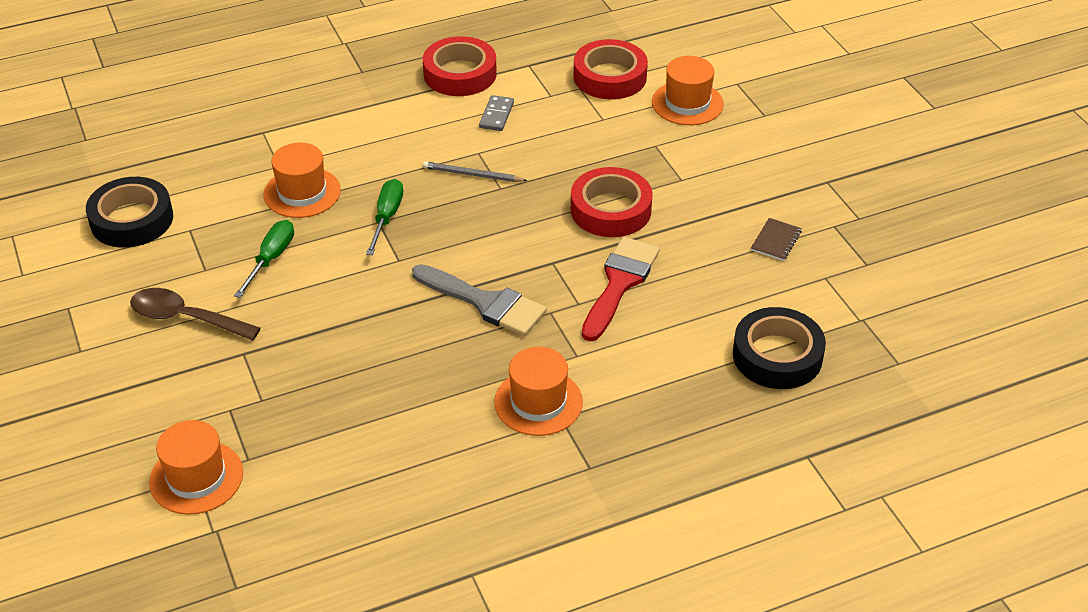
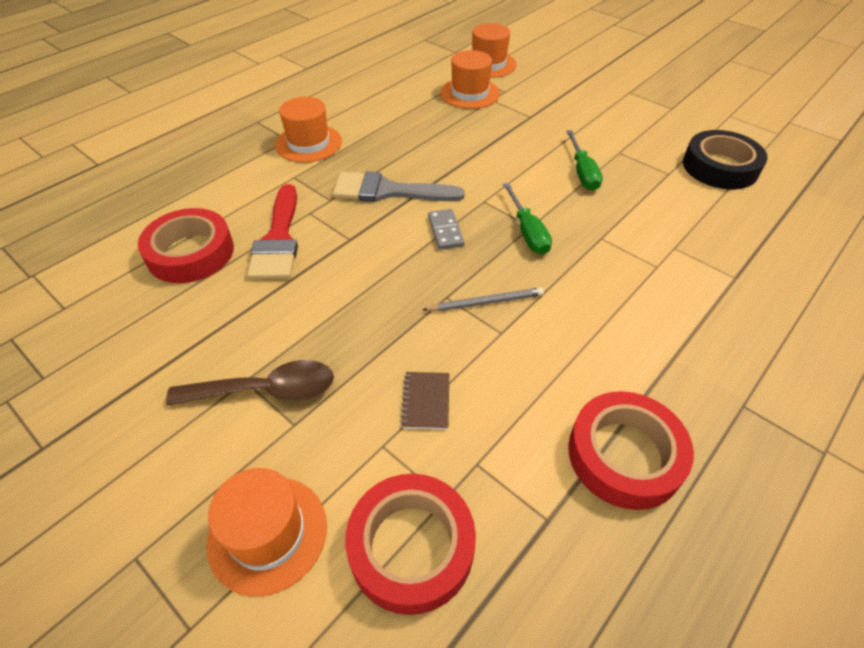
camera: 155 degrees right, 5 degrees up
(186, 318) = (591, 123): brown spoon -> brown spoon (266, 390)
(302, 192) = (623, 230): orange hat -> orange hat (470, 93)
(496, 115) = (521, 397): grey domino -> grey domino (445, 231)
(611, 210) = (316, 311): red tape -> red tape (190, 253)
(776, 241) = (119, 334): brown notebook -> brown notebook (426, 401)
(777, 355) = (119, 222): black tape -> none

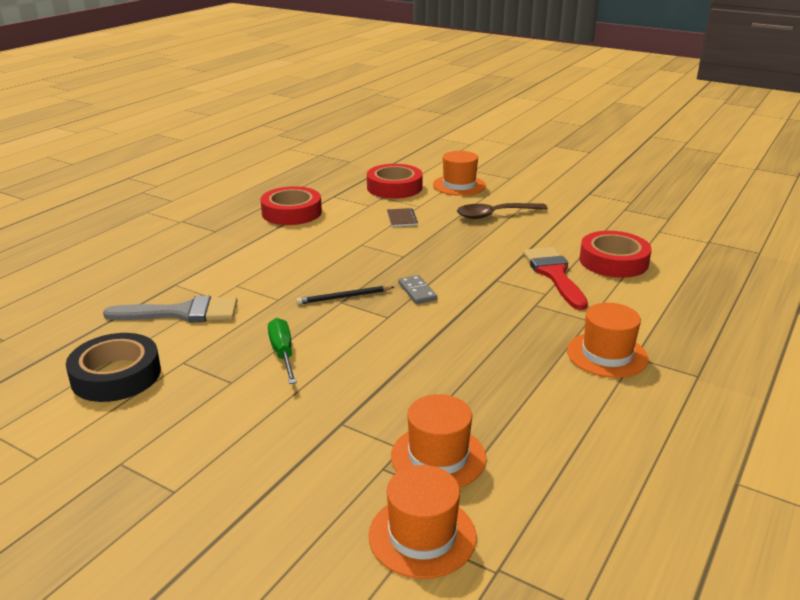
camera: 170 degrees right, 20 degrees down
(388, 191) = (485, 316): grey brush -> grey brush (182, 313)
(486, 302) = (374, 256): grey pencil -> none
(527, 232) = (344, 297): green screwdriver -> black pencil

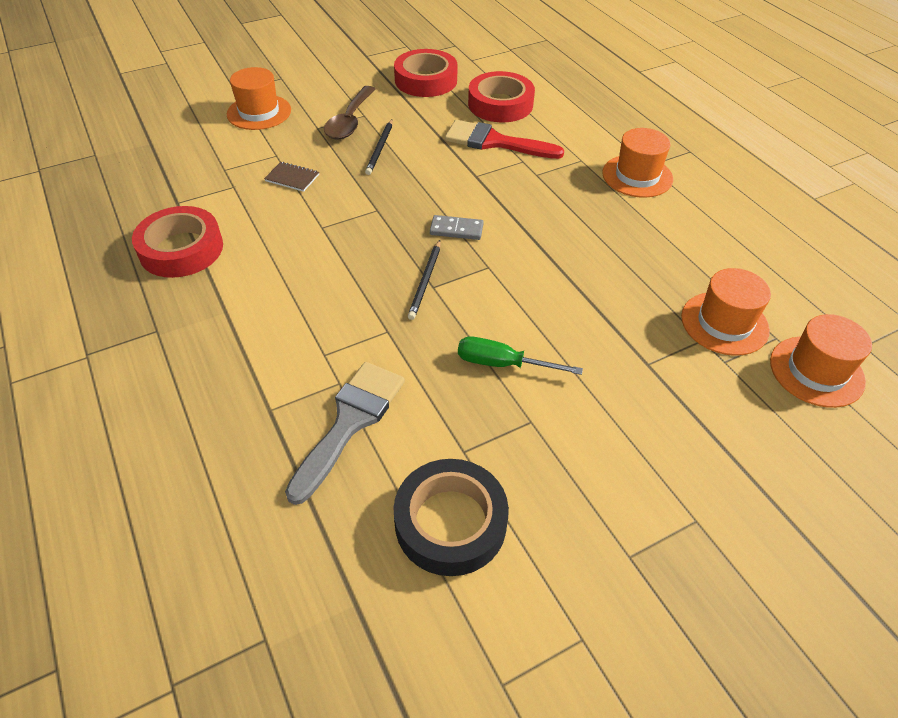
camera: 60 degrees left, 20 degrees up
(394, 187) = (210, 153): red tape -> red tape (426, 80)
(477, 235) = (380, 149): none -> black pencil

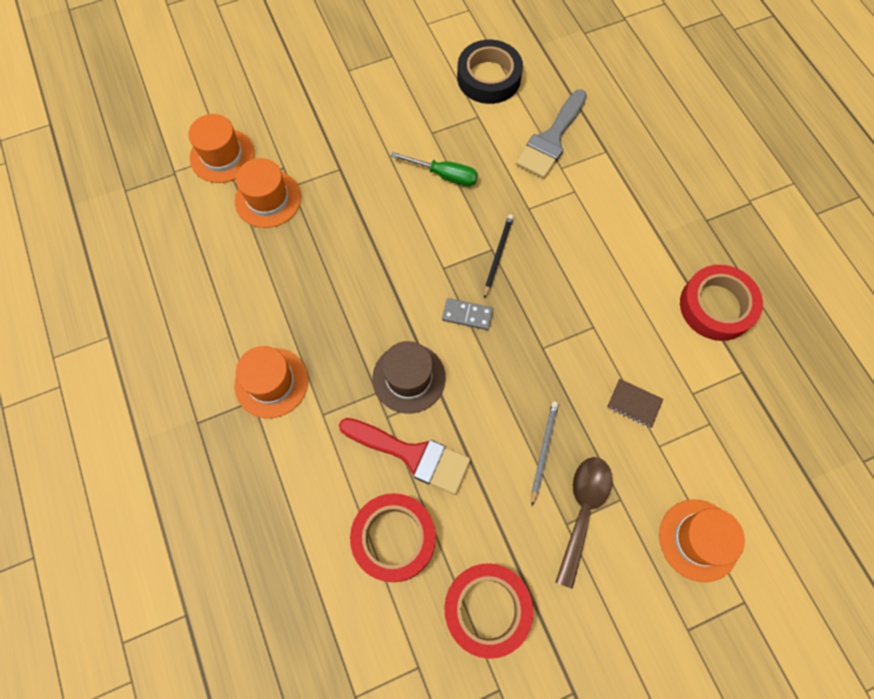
camera: 175 degrees left, 20 degrees up
(380, 149) = (543, 450): black pencil -> grey pencil
(508, 184) = (409, 378): none -> brown hat

